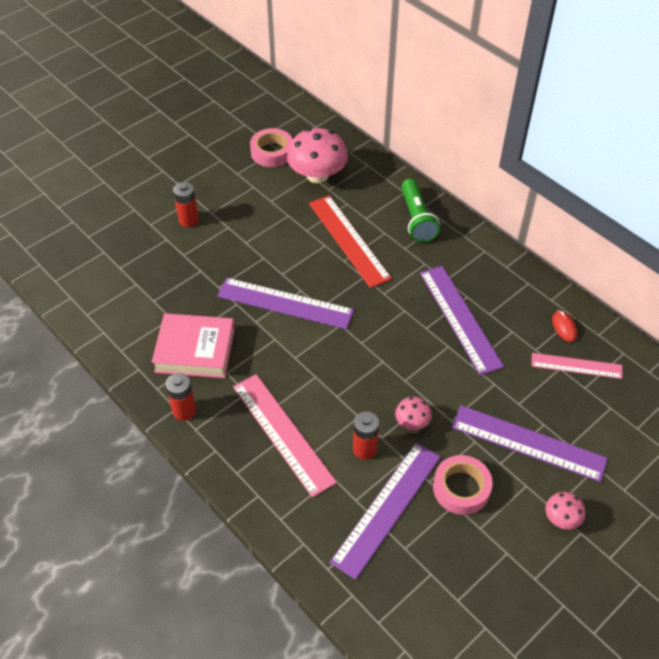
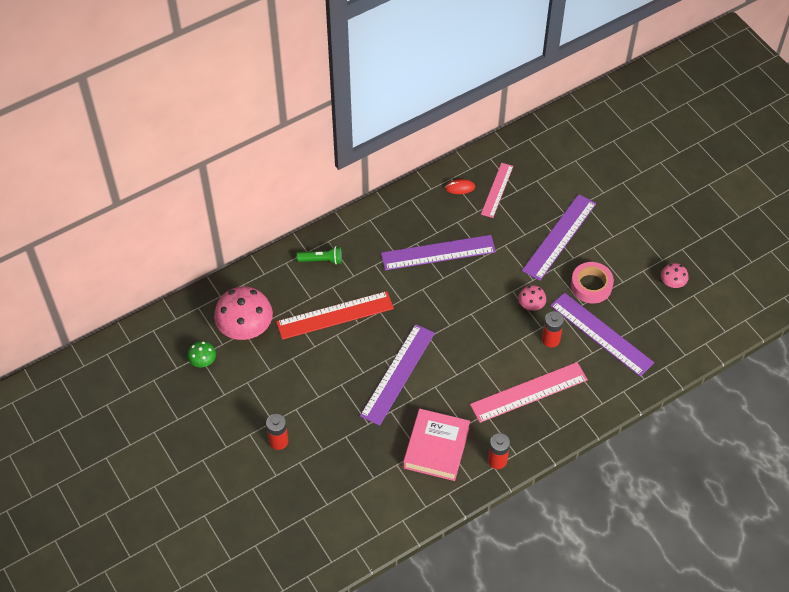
camera: 80 degrees left, 5 degrees up
(272, 152) = (203, 360): pink tape -> green mushroom
(416, 219) = (322, 260): green flashlight -> green flashlight, size x0.66
(561, 518) = (621, 233): pink mushroom -> pink mushroom (672, 282)

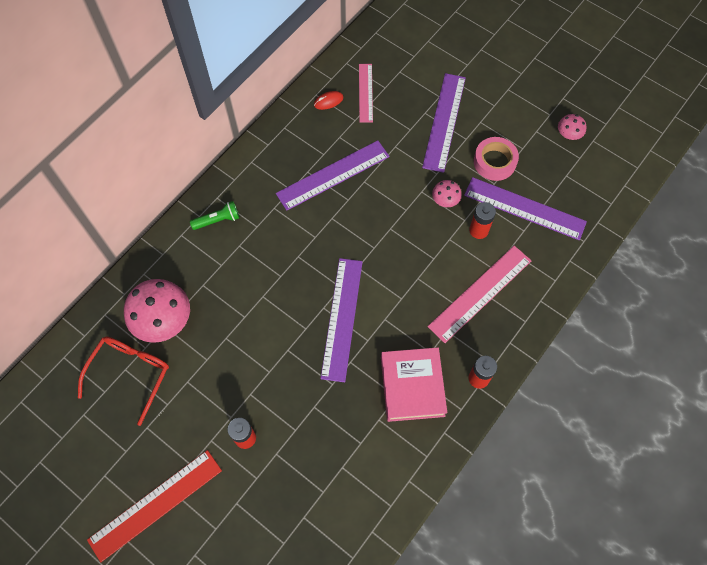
camera: 20 degrees left, 10 degrees up
(203, 360) = (130, 373): green mushroom -> red glasses
(335, 315) = (253, 275): red ruler -> red ruler (155, 504)

